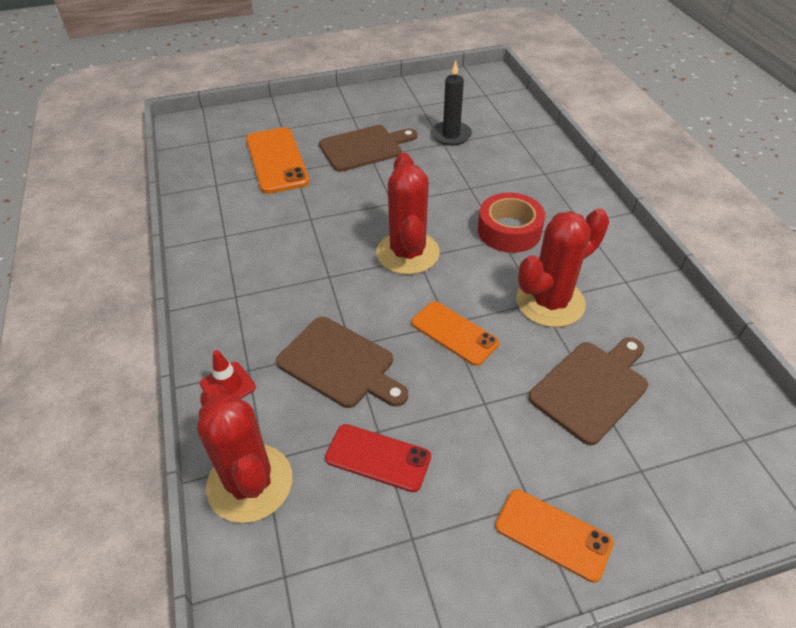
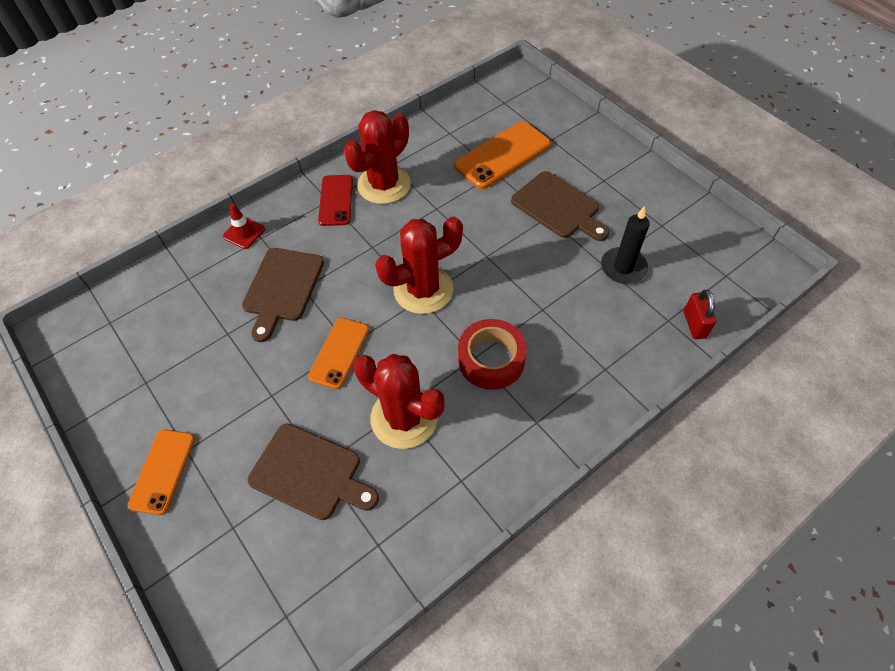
camera: 70 degrees right, 10 degrees up
(250, 483) = (170, 278): red cactus -> red cactus (384, 185)
(378, 458) = (204, 341): red phone -> red phone (336, 200)
(522, 121) = (694, 324): none -> red padlock

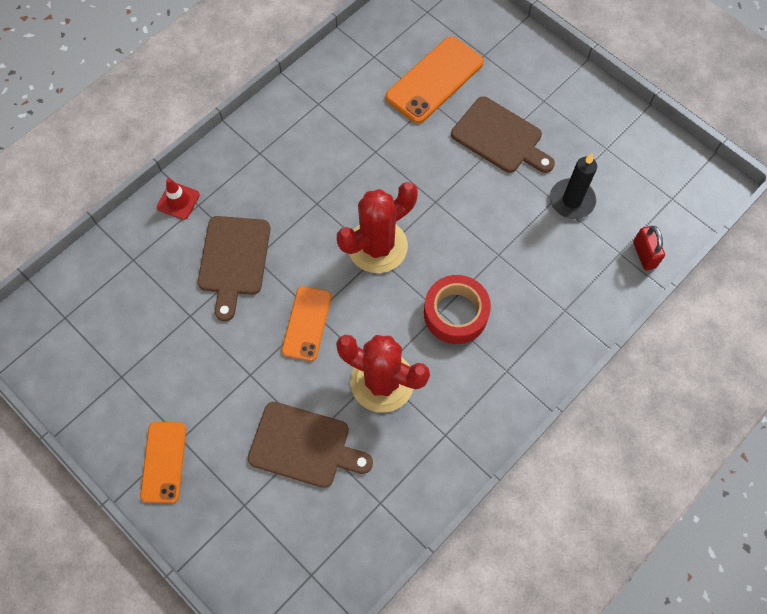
camera: 10 degrees left, 10 degrees up
(336, 200) = (267, 152): red phone -> none
(384, 185) = (315, 128): red cactus -> none

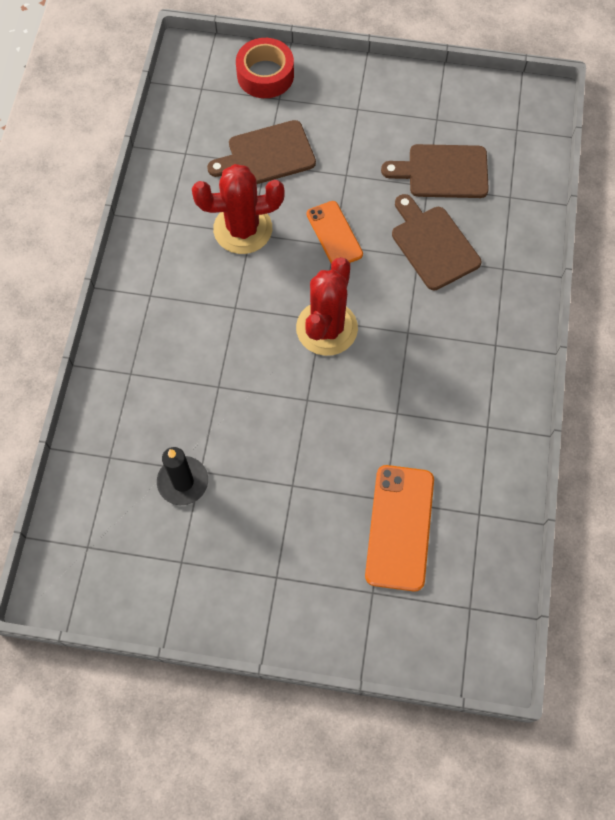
camera: 145 degrees right, 0 degrees up
(163, 462) = (356, 90): orange phone -> none
(178, 201) = (521, 261): red traffic cone -> none
(455, 313) = (221, 314): red tape -> red tape (265, 75)
(500, 137) = (292, 505): brown cutting board -> brown cutting board (443, 172)
(644, 254) = (86, 470): red padlock -> none

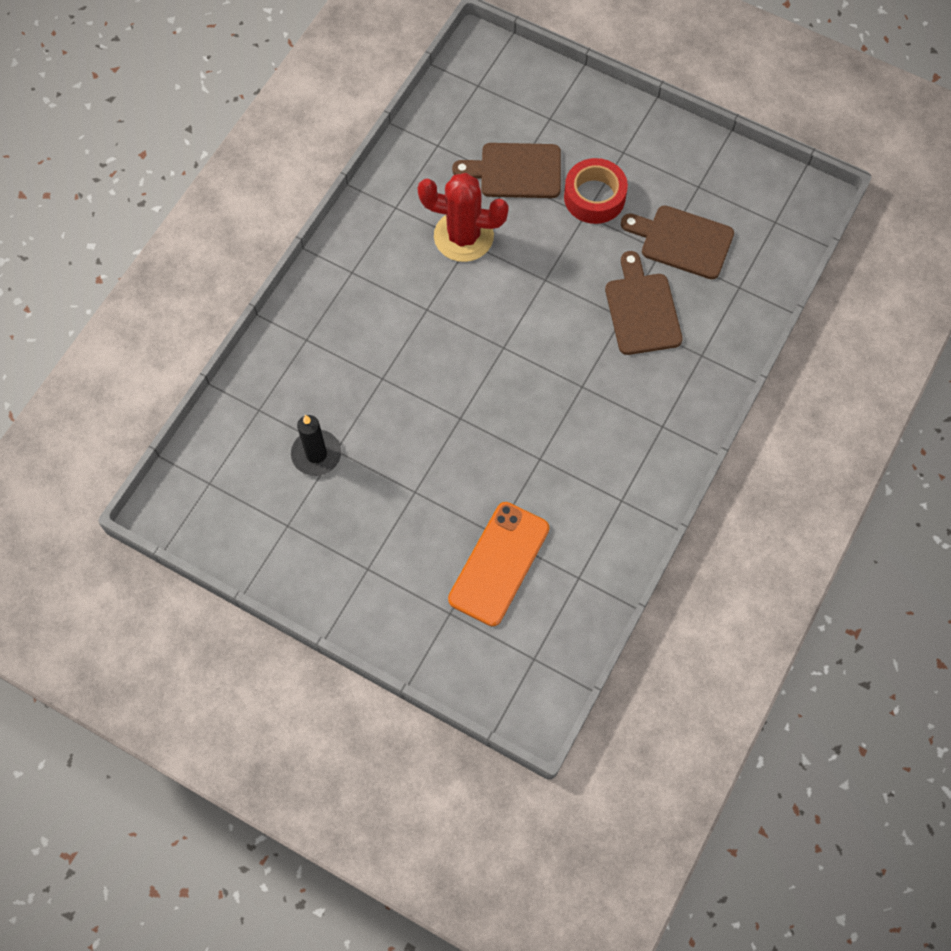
camera: 20 degrees right, 0 degrees up
(265, 75) = (545, 90): red tape -> red tape (594, 197)
(326, 328) = (505, 357): red cactus -> none
(334, 234) = (549, 269): orange phone -> none

